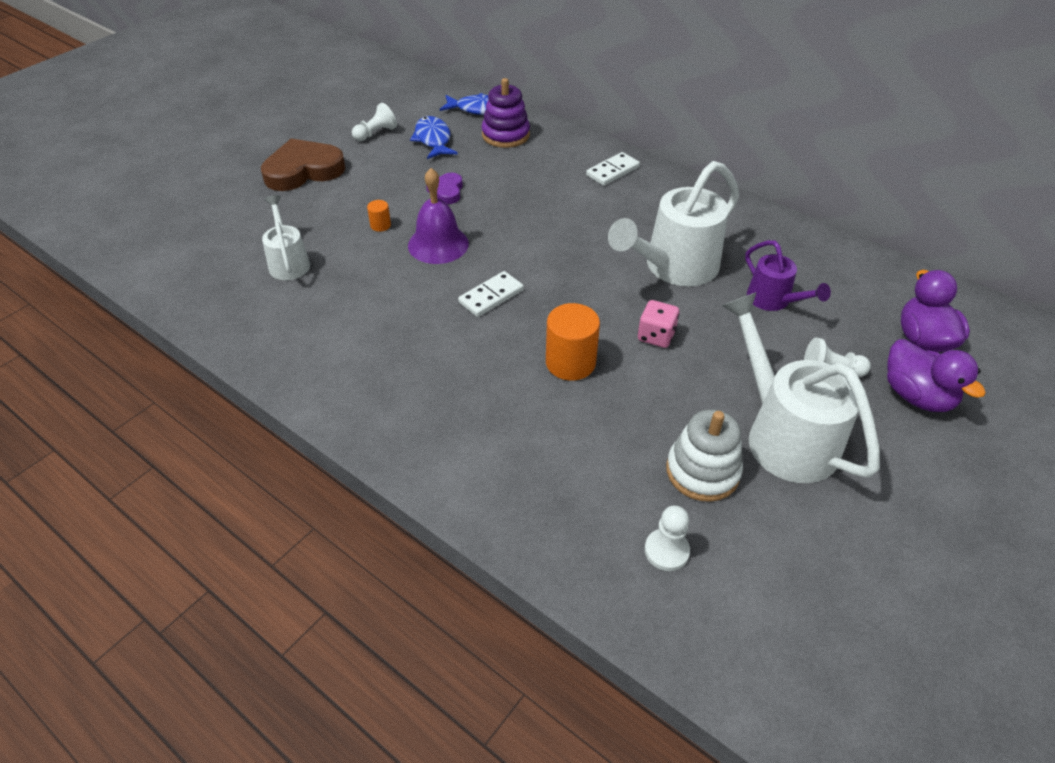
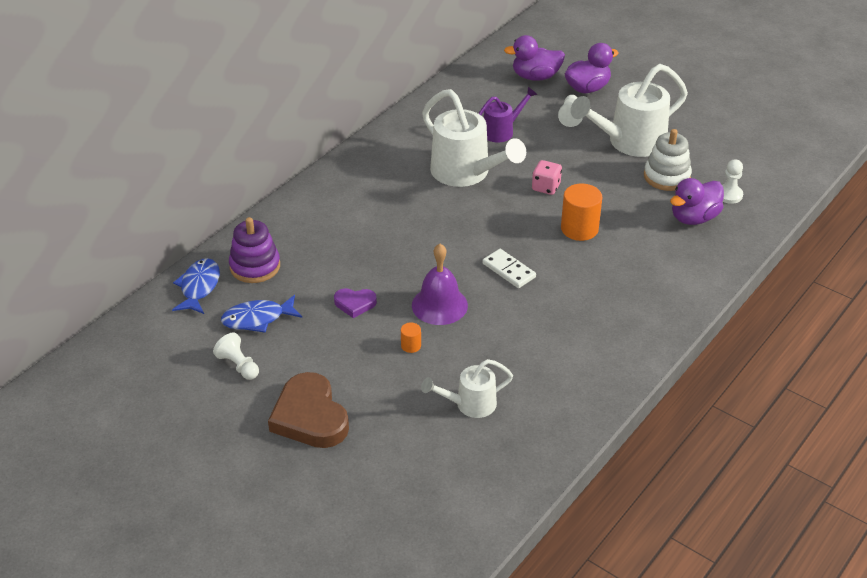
camera: 90 degrees left, 5 degrees down
(602, 493) = (694, 218): none -> purple duck
(612, 171) = (327, 198): white domino -> none

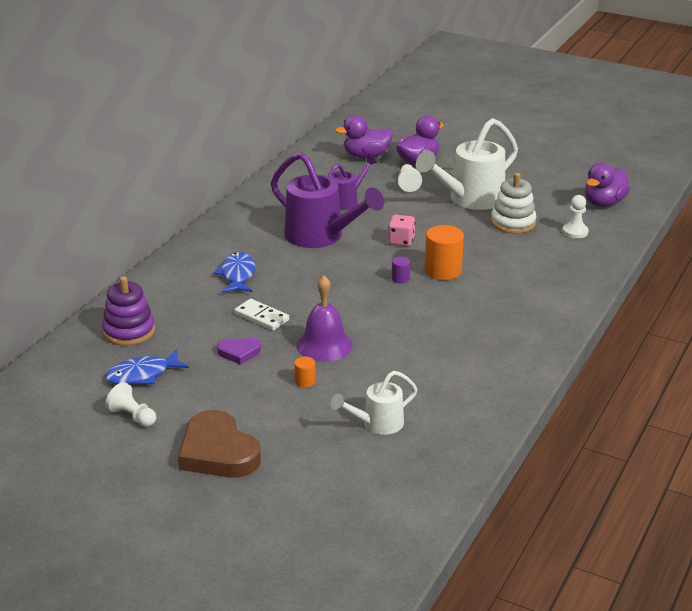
camera: 10 degrees left, 10 degrees down
(199, 287) = (75, 354): blue fish -> blue fish (237, 275)
(466, 173) = (321, 237): white watering can -> purple watering can
(508, 270) = (384, 310): white domino -> white domino (261, 317)
(534, 234) = (400, 278): none -> purple cylinder
(694, 218) = (548, 252): purple duck -> purple duck (604, 203)

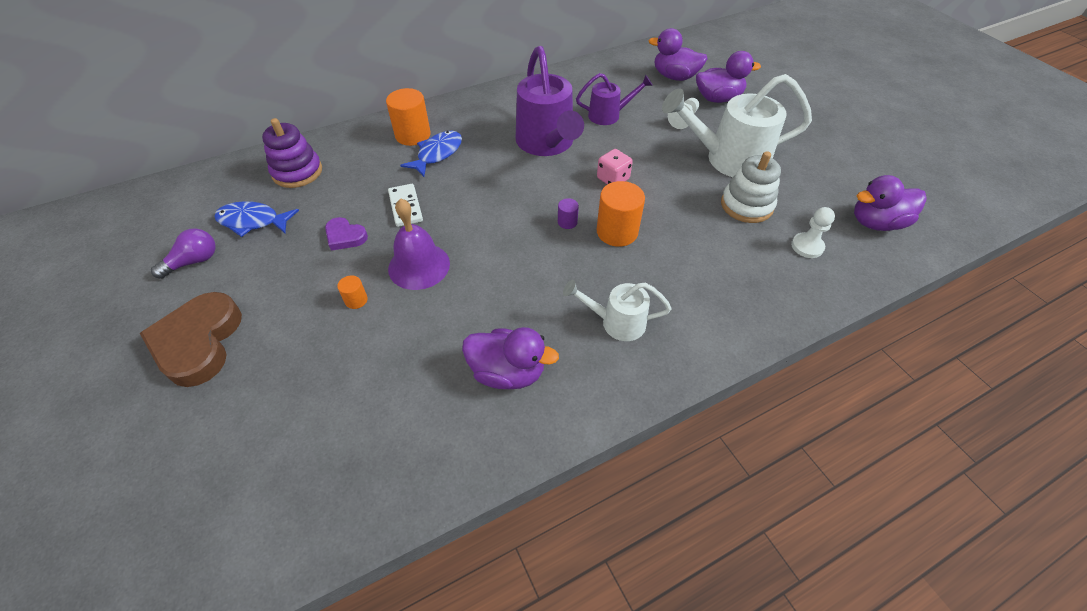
camera: 35 degrees right, 20 degrees up
(132, 416) = (194, 261): white pawn -> purple light bulb
(196, 270) = (413, 135): none -> orange cylinder
(377, 424) = (354, 395): white watering can -> white watering can (616, 322)
(463, 370) = (508, 372): none -> purple duck

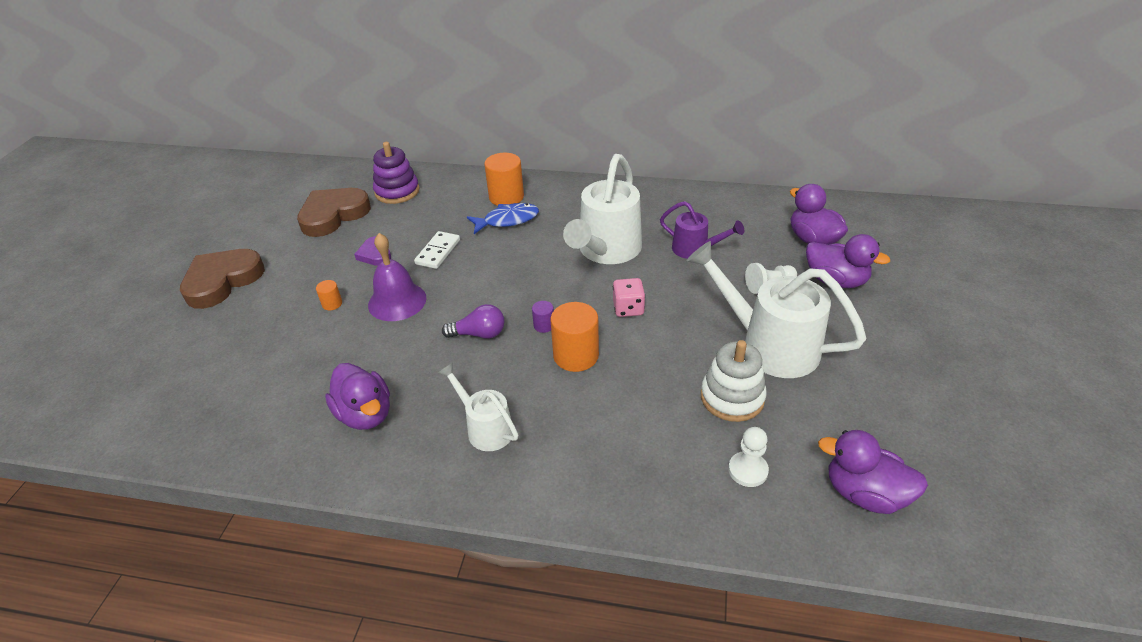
camera: 40 degrees right, 10 degrees down
(194, 261) = (274, 226): purple light bulb -> purple light bulb (479, 334)
(253, 221) = (333, 215): blue fish -> brown heart
(547, 144) = (606, 251): purple watering can -> white watering can

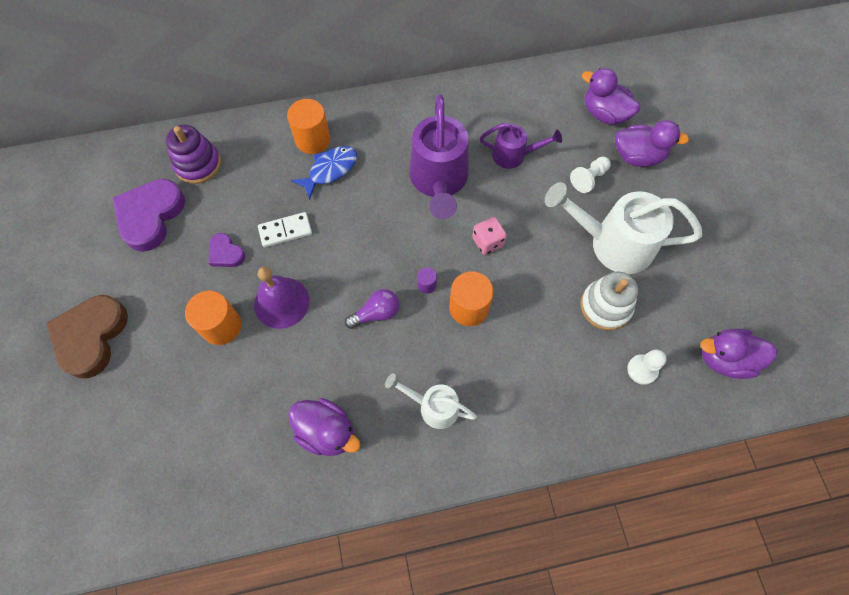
camera: 25 degrees left, 25 degrees up
(332, 304) = (221, 326): orange cylinder -> orange cylinder, size x2.06
(333, 215) = (150, 216): brown heart -> purple heart
(438, 252) = (285, 231): white domino -> white domino turned 75 degrees clockwise
(606, 251) = (439, 181): white watering can -> purple watering can

